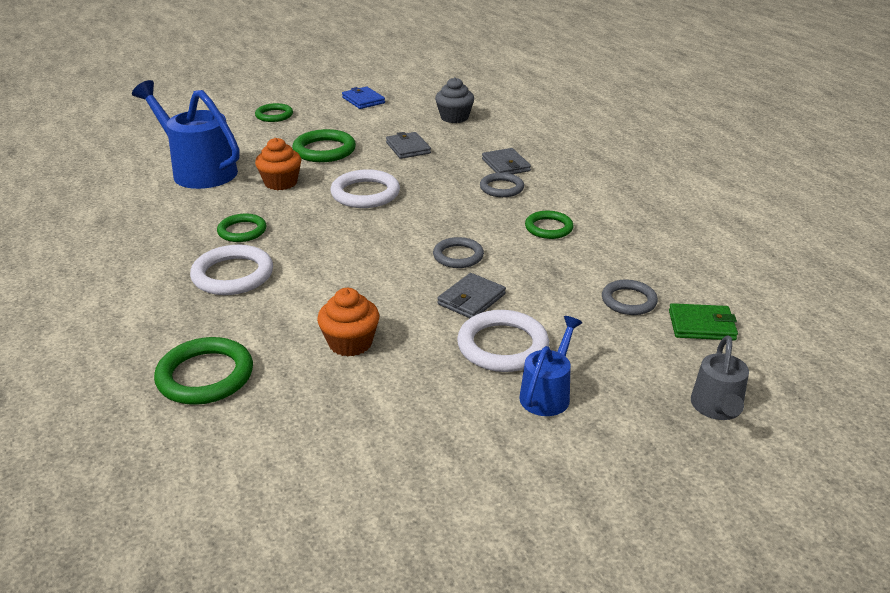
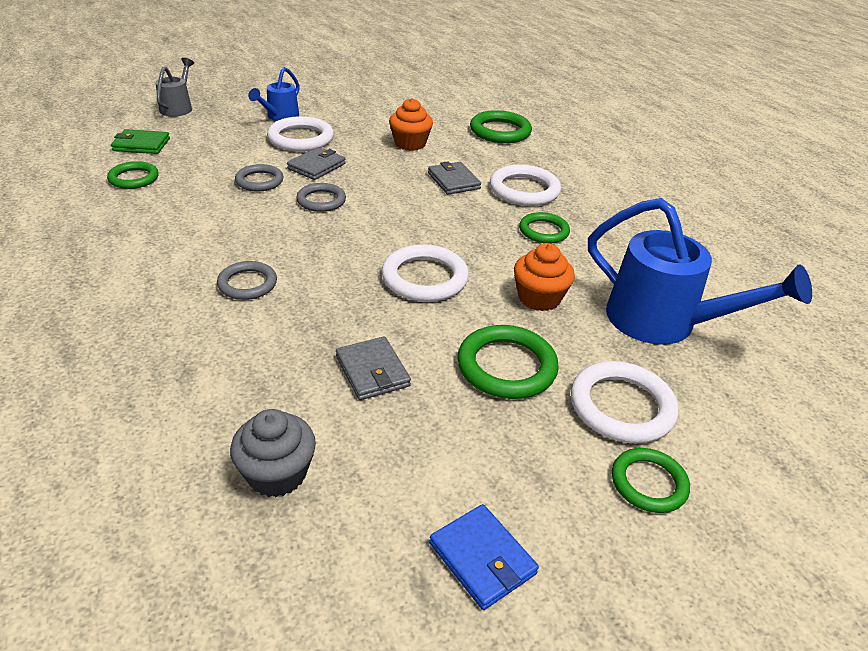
camera: 175 degrees right, 5 degrees up
(265, 136) = (621, 406): none -> white ring
(505, 165) = (225, 328): grey wallet -> grey wallet (453, 181)
(548, 228) = (216, 227): green ring -> green ring (134, 178)
(628, 301) = (185, 161): grey ring -> grey ring (259, 181)

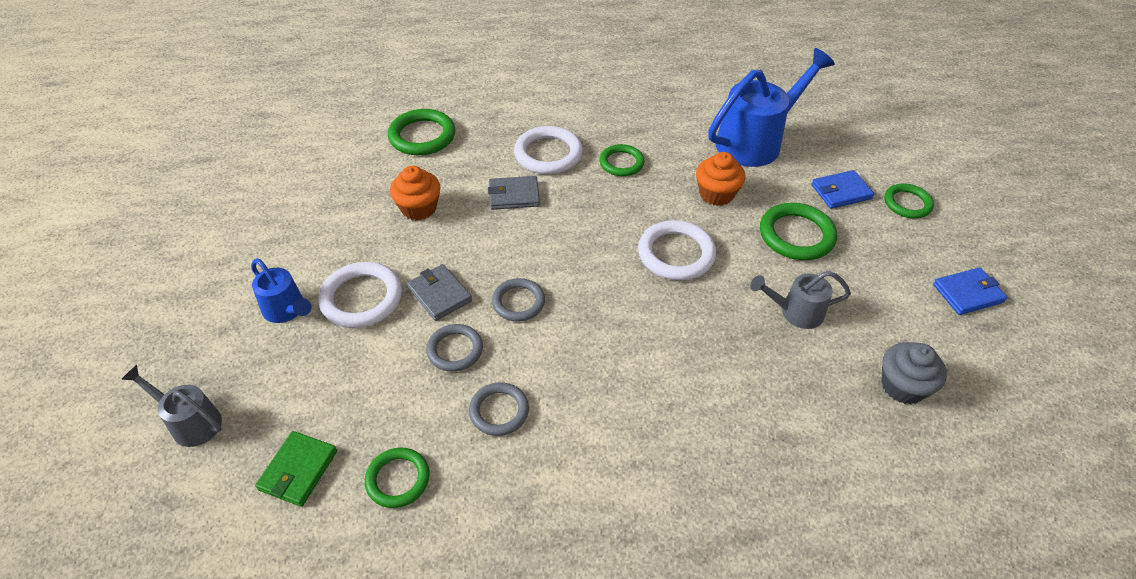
camera: 70 degrees left, 10 degrees up
(247, 284) = (660, 381): grey ring -> grey ring (499, 411)
(372, 371) = (795, 312): grey wallet -> grey watering can
(621, 406) = (841, 192): white ring -> blue wallet

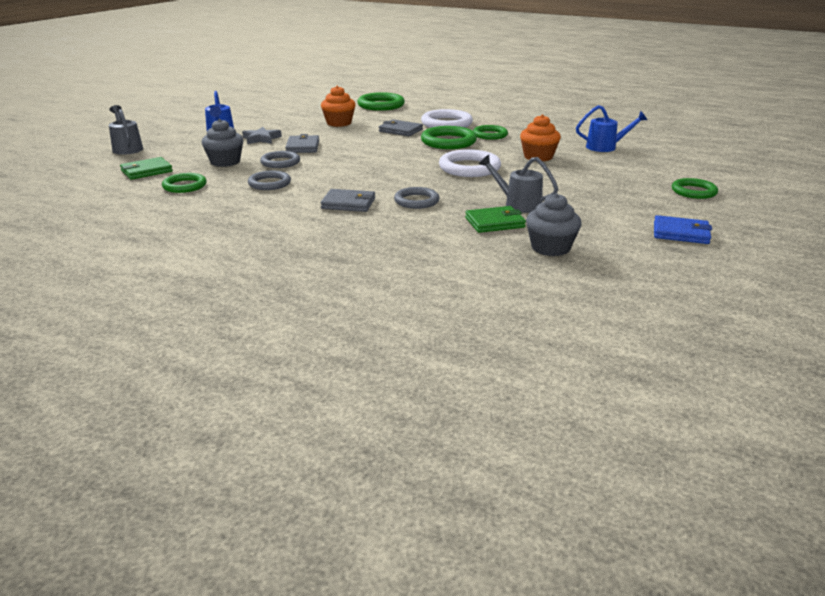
camera: 35 degrees right, 20 degrees down
(361, 298) = (261, 139): white ring -> grey star
(381, 386) = (225, 162): none -> grey cupcake
(518, 302) = (341, 159): grey ring -> grey ring (416, 201)
(637, 408) = (348, 203): none -> grey wallet
(756, 141) = (606, 147): blue watering can -> blue watering can, size x0.54
(796, 235) = (572, 181): green ring -> green ring (448, 142)
(812, 364) = (494, 222): none -> green wallet
(841, 192) = (641, 176): blue wallet -> none

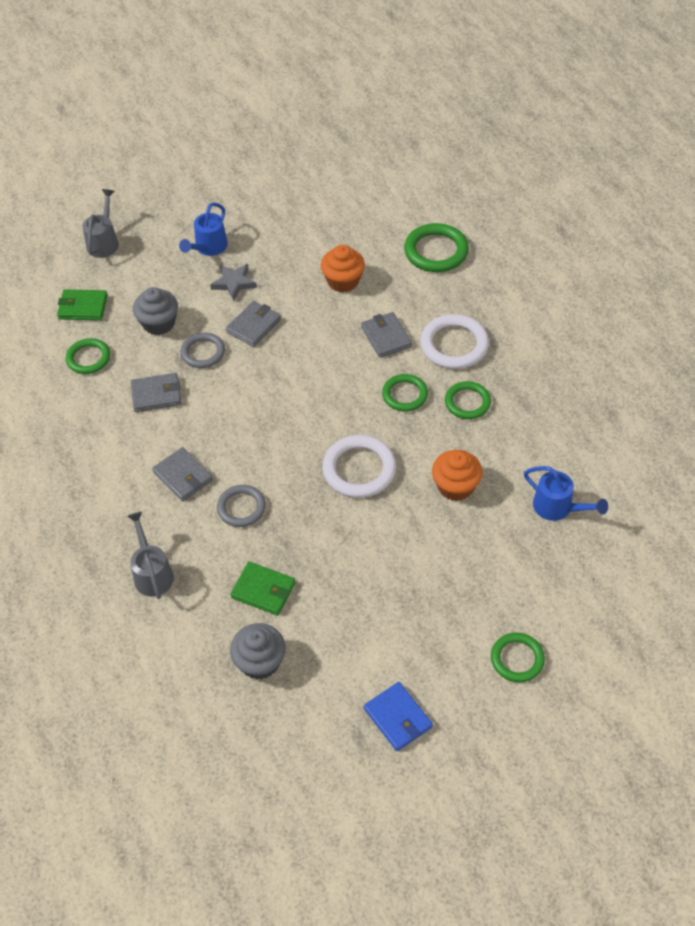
camera: 40 degrees right, 25 degrees up
(269, 183) = (156, 394): grey ring -> grey wallet
(448, 142) = (405, 395): green ring -> green ring, size x0.65
(517, 204) = (320, 571): grey watering can -> grey watering can (152, 573)

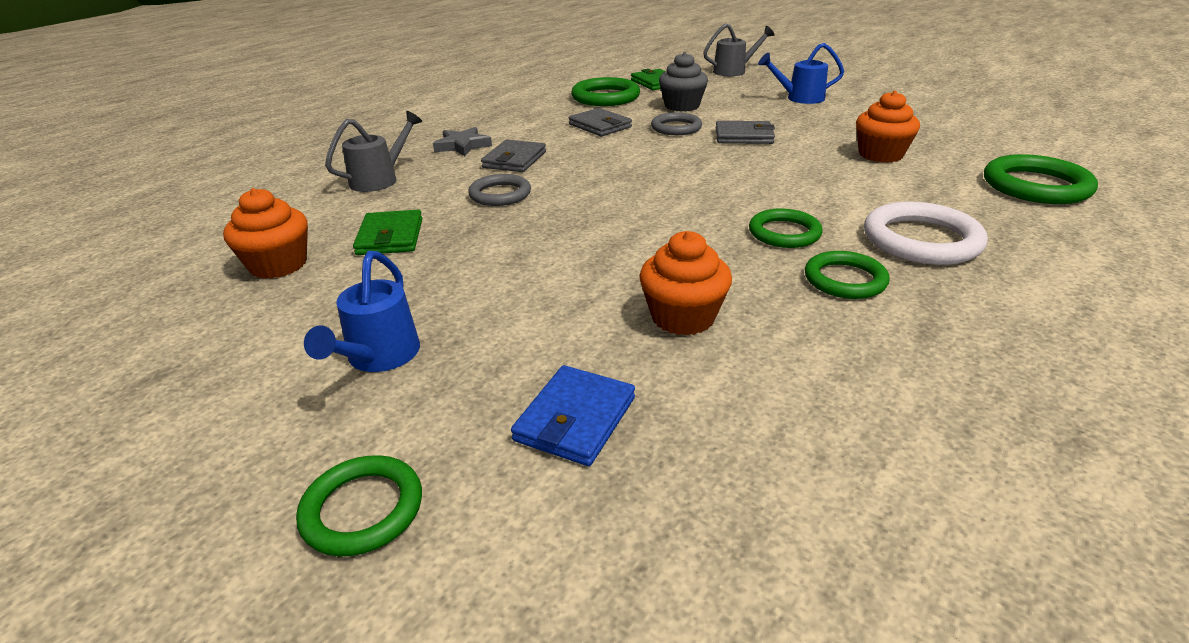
camera: 60 degrees right, 20 degrees down
(88, 358) = (605, 97): green ring -> green ring, size x1.54
(234, 283) = (779, 116): grey star -> grey star (462, 146)
(260, 662) = (278, 265): grey cupcake -> orange cupcake
(359, 469) = (627, 239): white ring -> none
(386, 337) = (850, 197): grey wallet -> none
(398, 718) = (195, 402): blue wallet -> blue wallet (575, 419)
(558, 508) = (763, 443): blue watering can -> blue watering can (378, 357)

